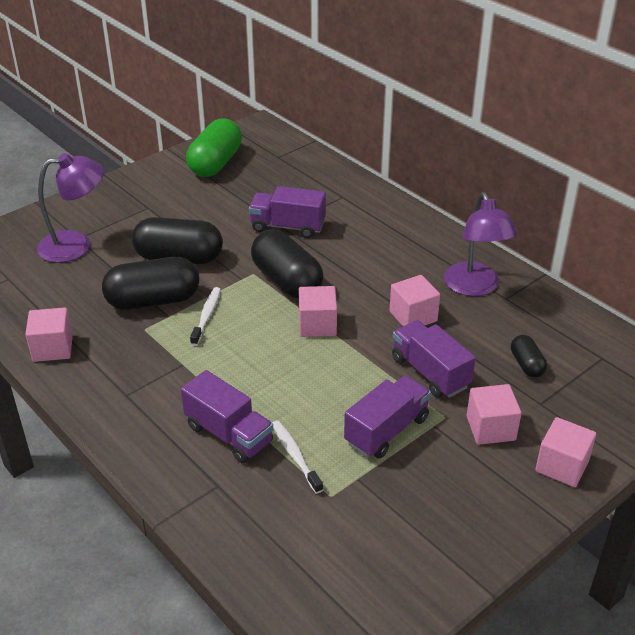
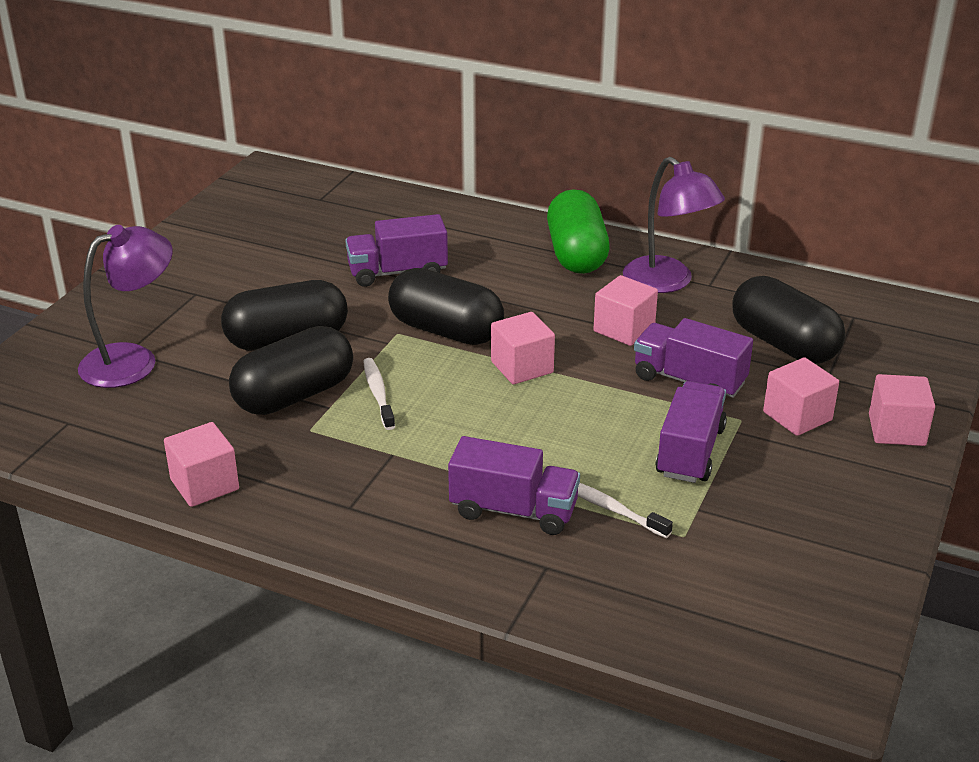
camera: 25 degrees left, 5 degrees down
(215, 163) = (244, 224): green capsule -> green capsule (576, 254)
(526, 365) = (784, 344): black capsule -> black capsule, size x1.98

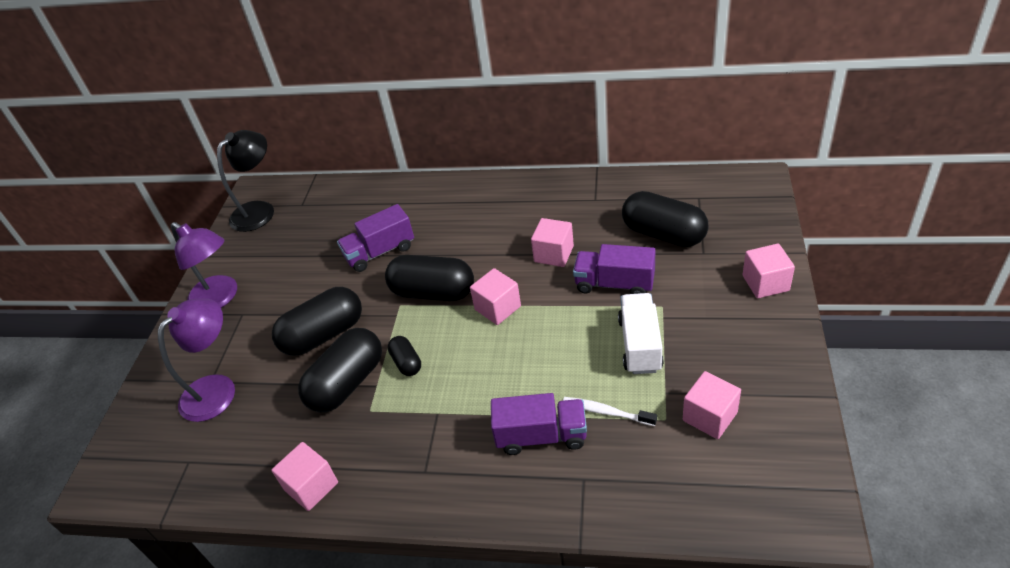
camera: 10 degrees left, 10 degrees up
(264, 192) = (259, 210): none -> black lamp
(378, 394) = (406, 363): white toothbrush -> black capsule
(576, 254) = (497, 200): green capsule -> none
(667, 282) = (566, 206): purple lamp -> purple lamp (220, 298)
(690, 452) = (640, 345): purple truck -> white truck
(797, 416) = (697, 292): pink cube -> pink cube (709, 416)

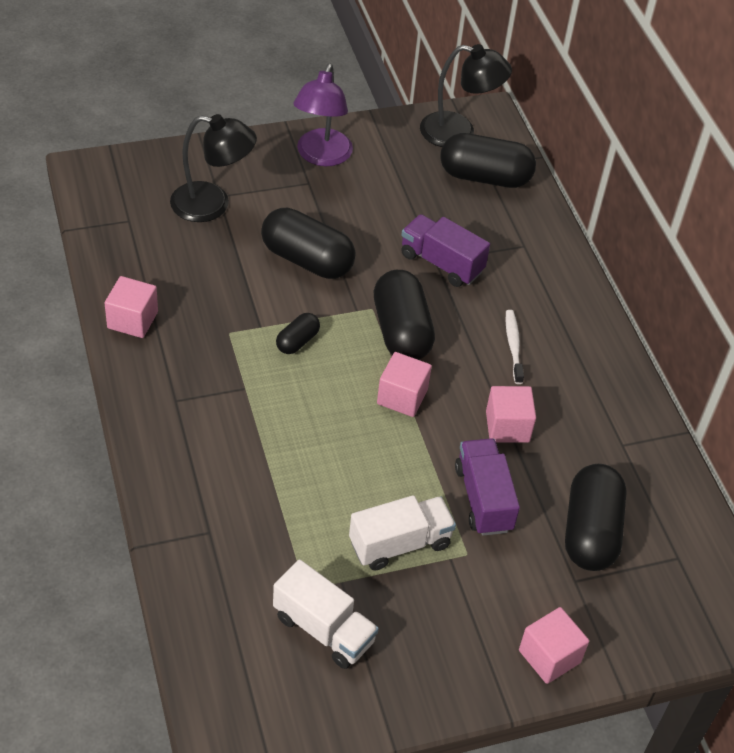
camera: 55 degrees right, 5 degrees up
(217, 388) = (212, 205): purple lamp -> black lamp
(347, 383) = (254, 302): black capsule -> black capsule (485, 177)
(541, 436) = (247, 483): purple truck -> none
(606, 412) = (296, 532): white toothbrush -> white toothbrush (513, 346)
(709, 416) = (323, 629): pink cube -> white truck

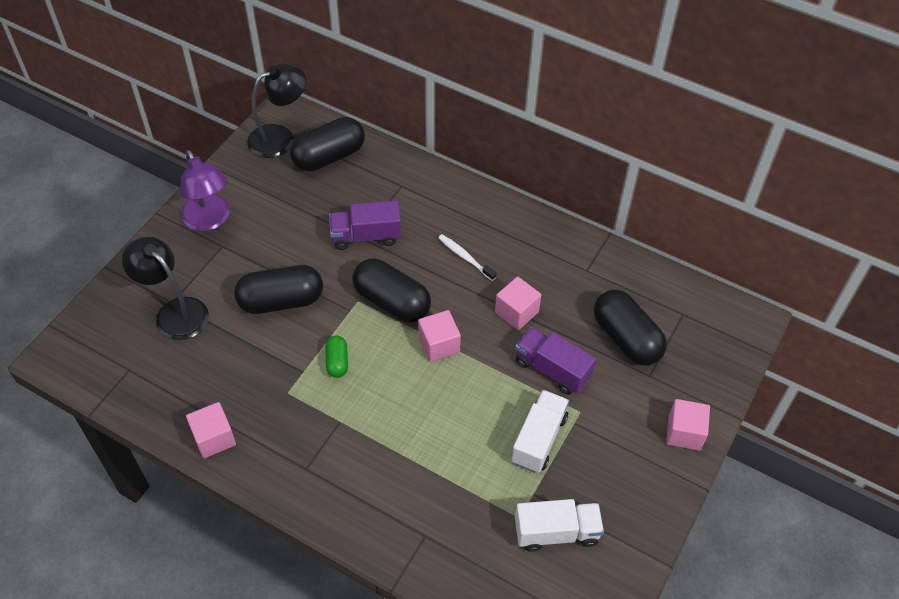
camera: 40 degrees left, 5 degrees up
(212, 205) = (175, 312): black lamp -> black lamp turned 105 degrees counterclockwise
(297, 341) = (337, 362): black capsule -> green capsule

